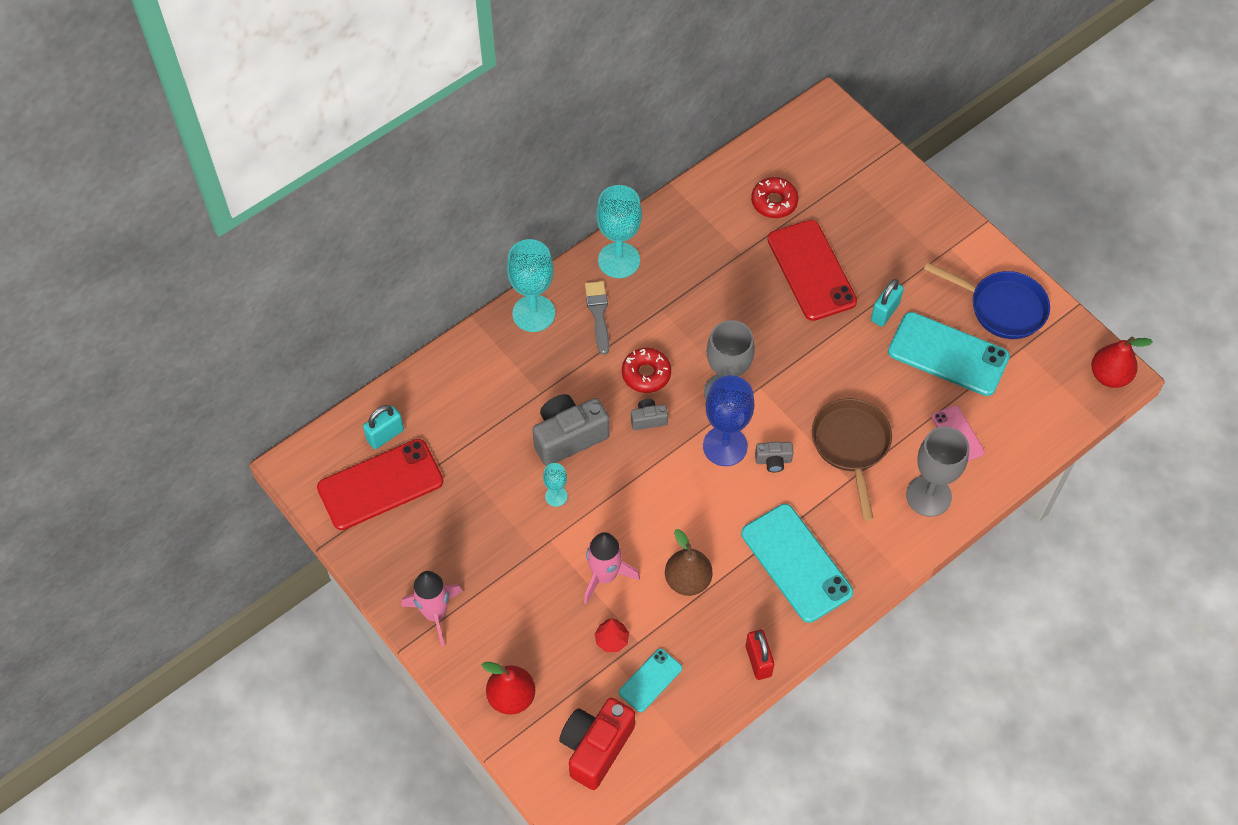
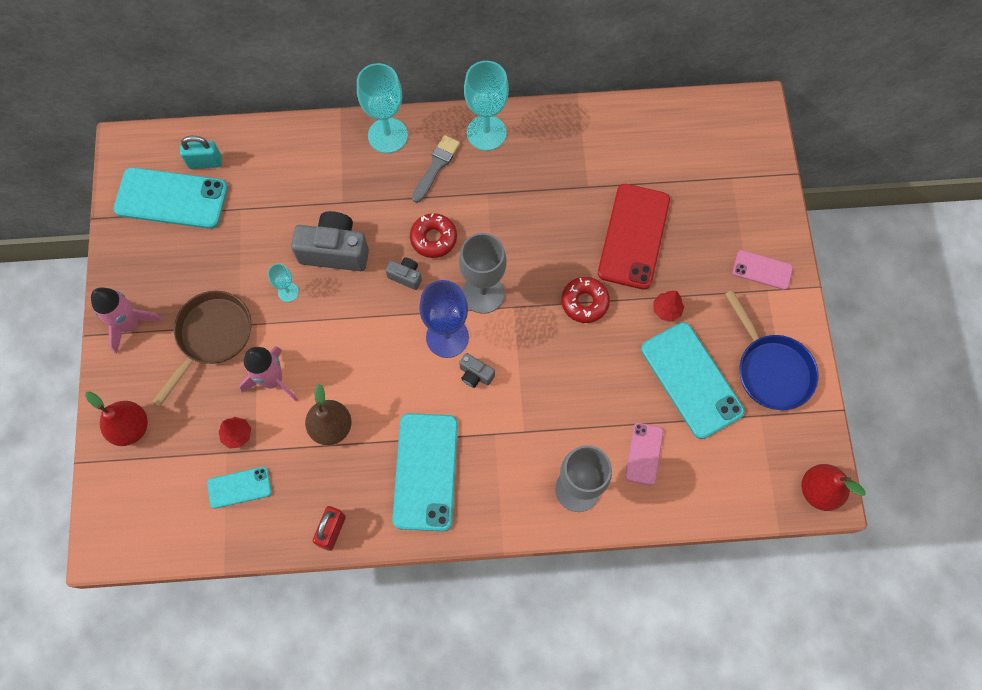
camera: 35 degrees right, 10 degrees up
(380, 485) = (171, 198): red phone -> turquoise phone
(596, 747) = (158, 511): red camera -> none
(774, 202) = (649, 160): red donut -> red donut (584, 302)
(851, 446) = (548, 404): brown pan -> brown pan (212, 336)
(884, 312) = (666, 310): turquoise padlock -> red tree
(934, 235) = (762, 270): none -> pink phone

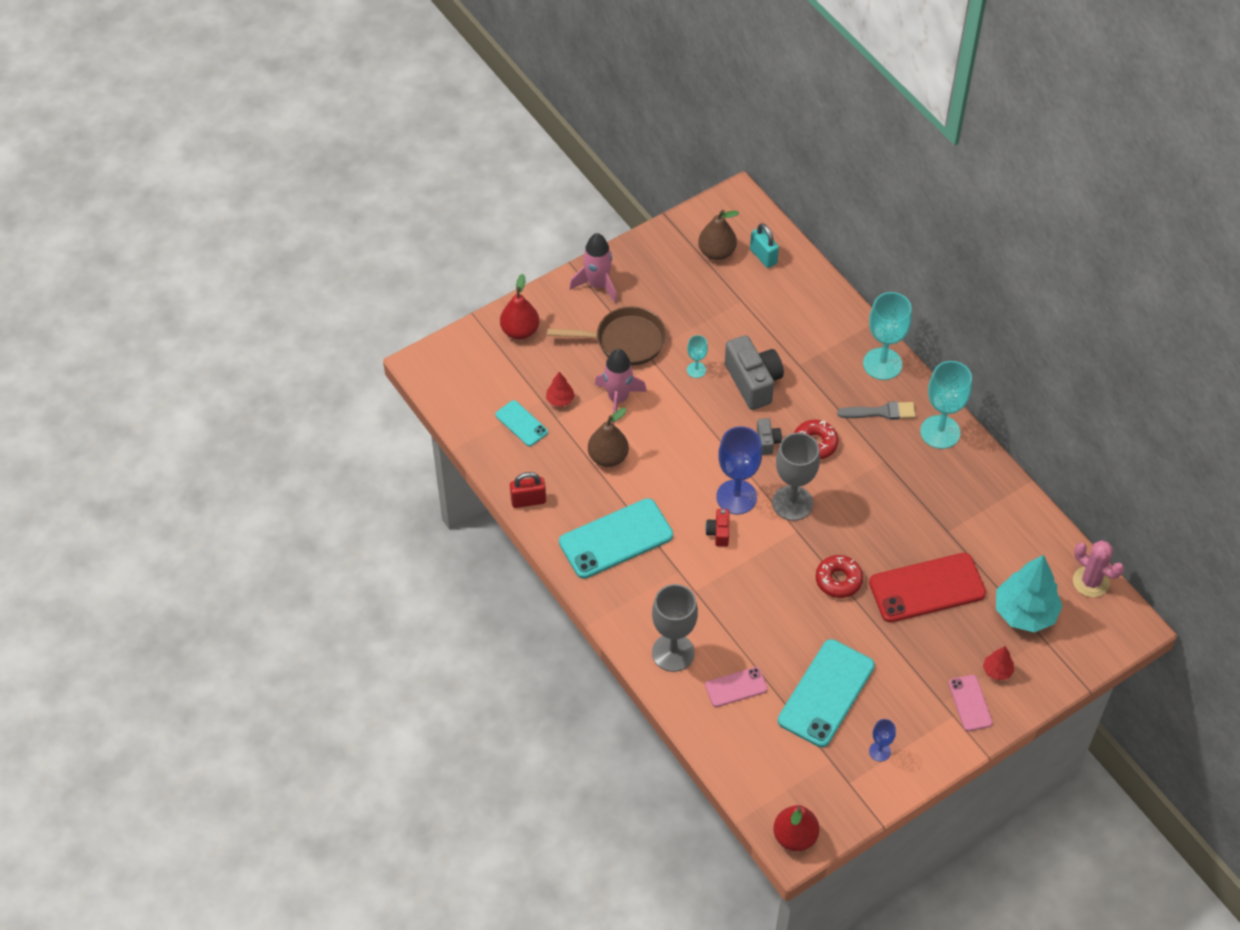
camera: 60 degrees right, 15 degrees down
(171, 198) = (716, 252): turquoise phone -> brown pear
(475, 375) = (718, 533): grey camera -> red camera
(666, 310) = (877, 645): red tree -> red tree (997, 671)
(699, 110) = (1090, 582): none -> pink cactus
(699, 176) = (1025, 612): none -> turquoise tree
(771, 370) = (879, 751): blue pan -> blue goblet

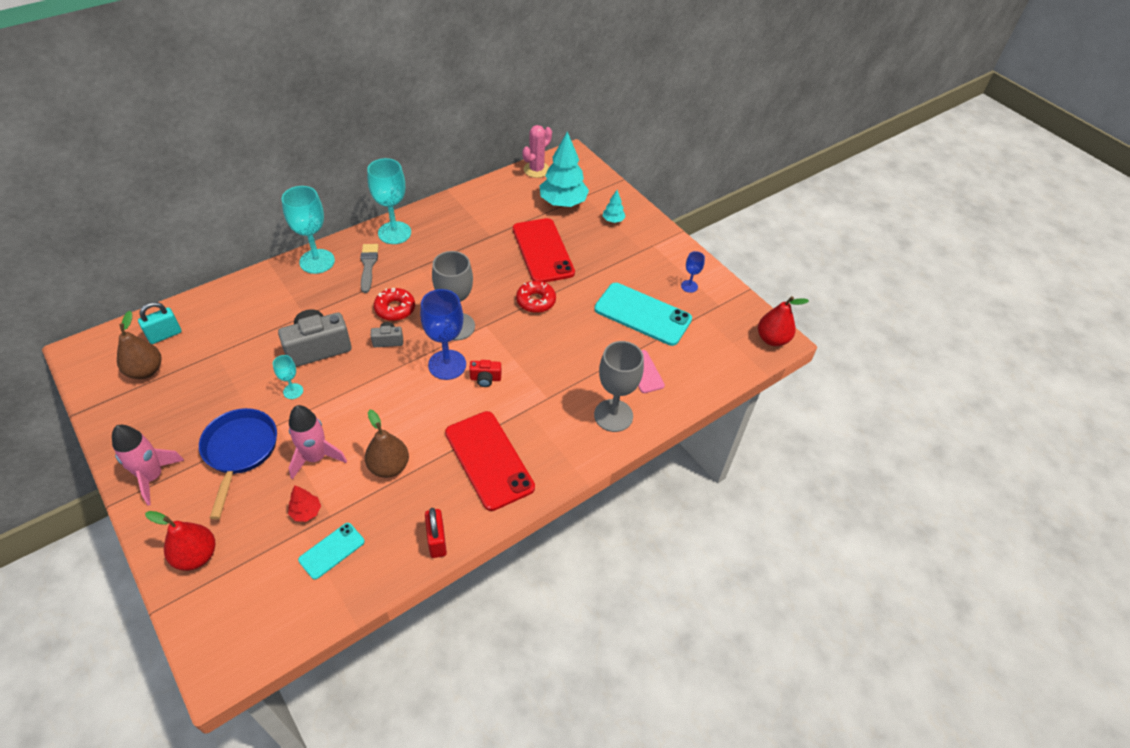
camera: 95 degrees left, 5 degrees down
(616, 539) = (489, 460): turquoise phone -> red phone
(625, 341) = (240, 451): brown pan -> blue pan
(970, 703) = (641, 236): pink phone -> none
(997, 671) = (613, 220): red tree -> turquoise tree

